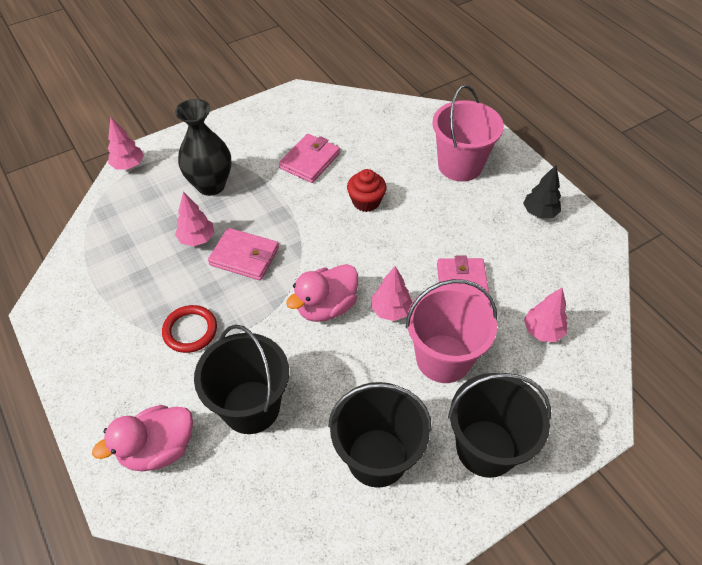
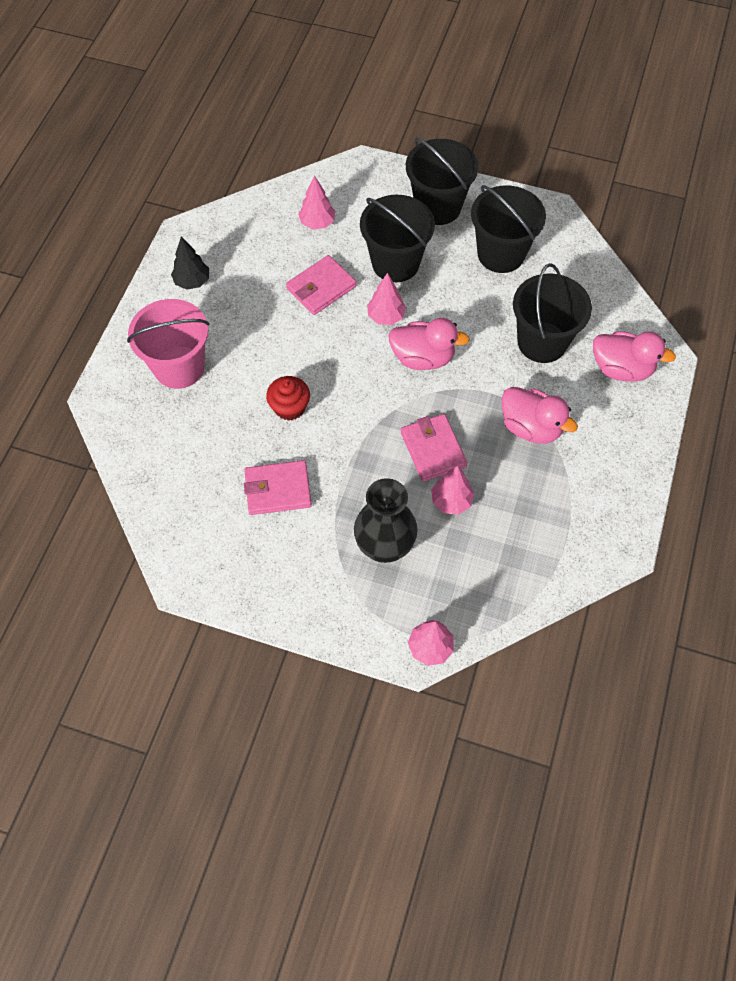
camera: 130 degrees left, 10 degrees up
(190, 330) = (531, 427): red ring -> pink duck
(443, 358) = (395, 263): pink bucket -> black bucket

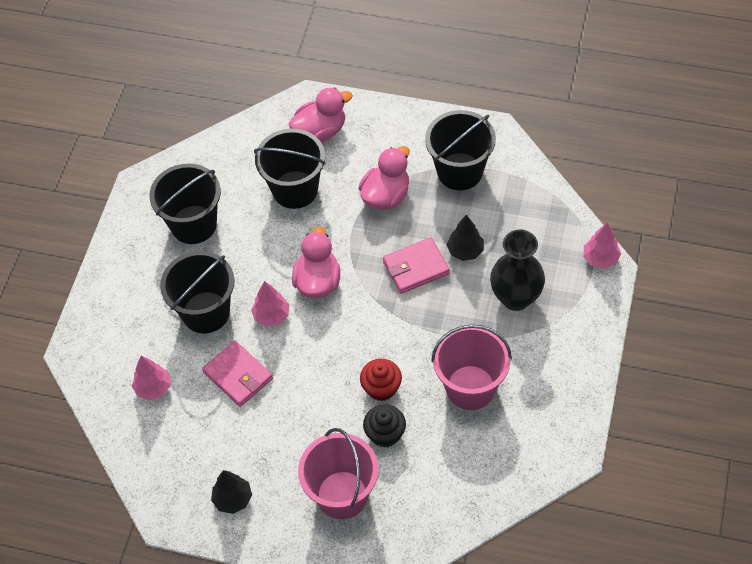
camera: 90 degrees left, 5 degrees down
(237, 407) = (385, 434): none -> black cupcake
(278, 489) = (470, 387): pink wallet -> pink bucket
(438, 207) = (133, 280): black bucket -> black bucket (460, 171)
(451, 501) = (465, 251): pink tree -> black tree
(621, 368) = (320, 131): pink duck -> pink duck turned 45 degrees clockwise

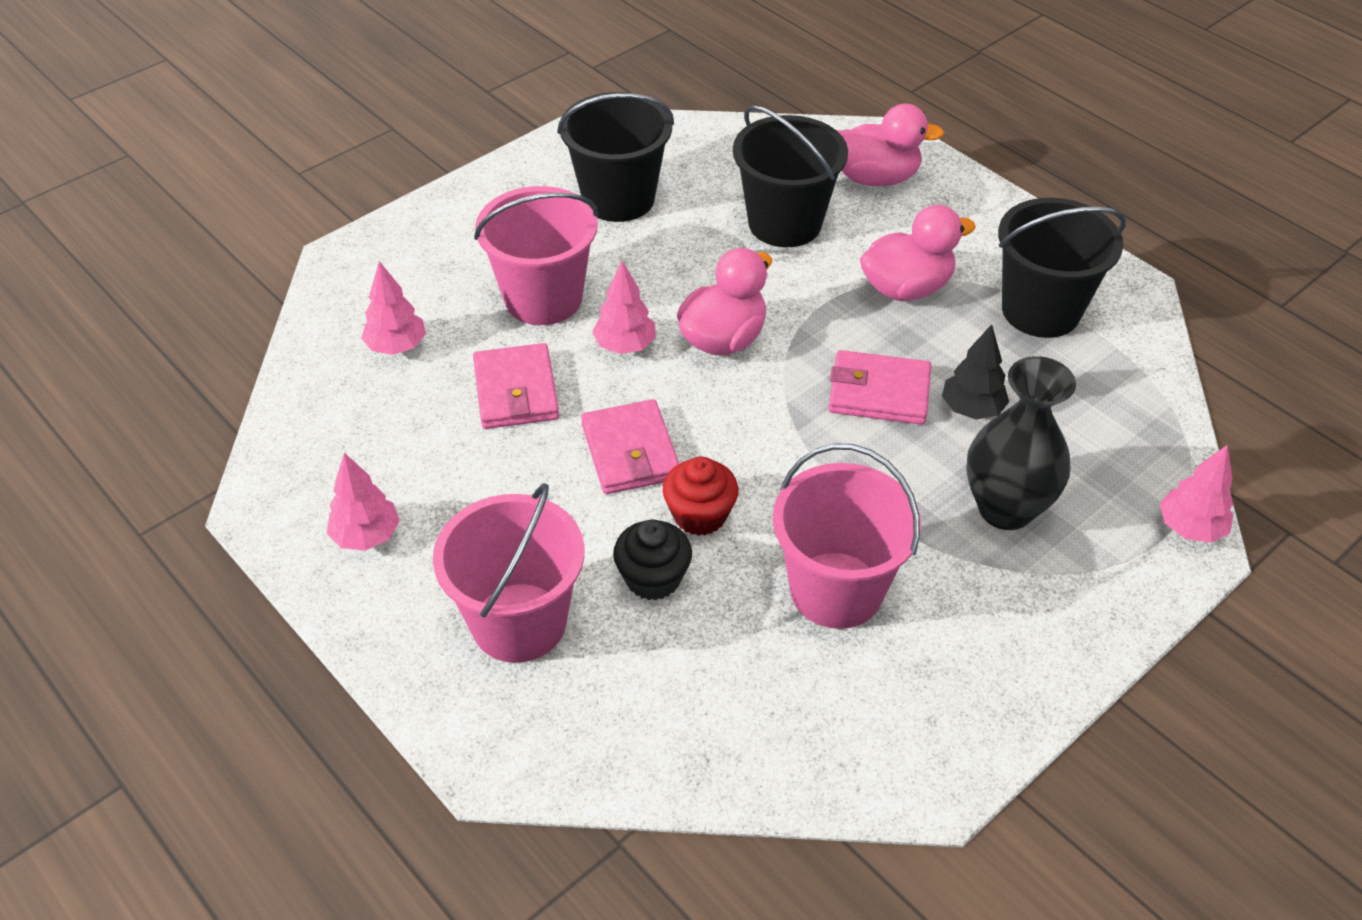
camera: 30 degrees right, 10 degrees down
(206, 312) = (543, 298): black bucket -> pink bucket
(233, 499) = (366, 536): black tree -> pink tree
(322, 374) = (630, 452): none -> pink wallet

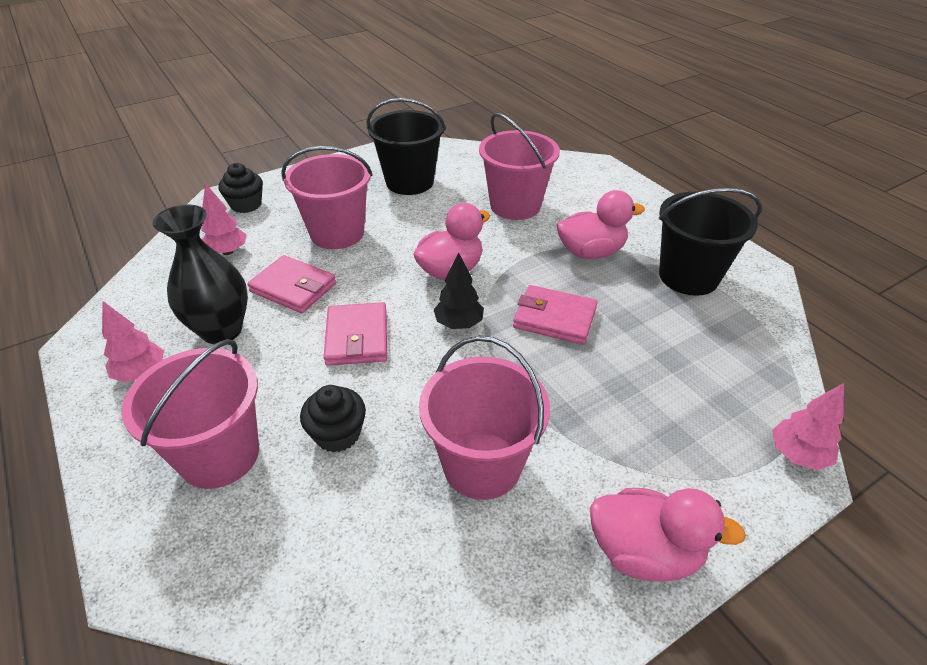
camera: 10 degrees right, 5 degrees down
(387, 265) = (246, 205): none -> black cupcake
(516, 391) = (293, 288): pink wallet -> pink wallet turned 60 degrees counterclockwise
(625, 346) = (380, 267): pink tree -> none
(700, 515) = (391, 390): red cupcake -> none
(784, 223) = (515, 205): black bucket -> pink bucket
(875, 178) = (583, 186): pink duck -> pink duck (644, 552)
(972, 409) = (624, 338): black tree -> black tree (459, 324)
(1005, 509) = (638, 417): black vase -> black vase (221, 330)

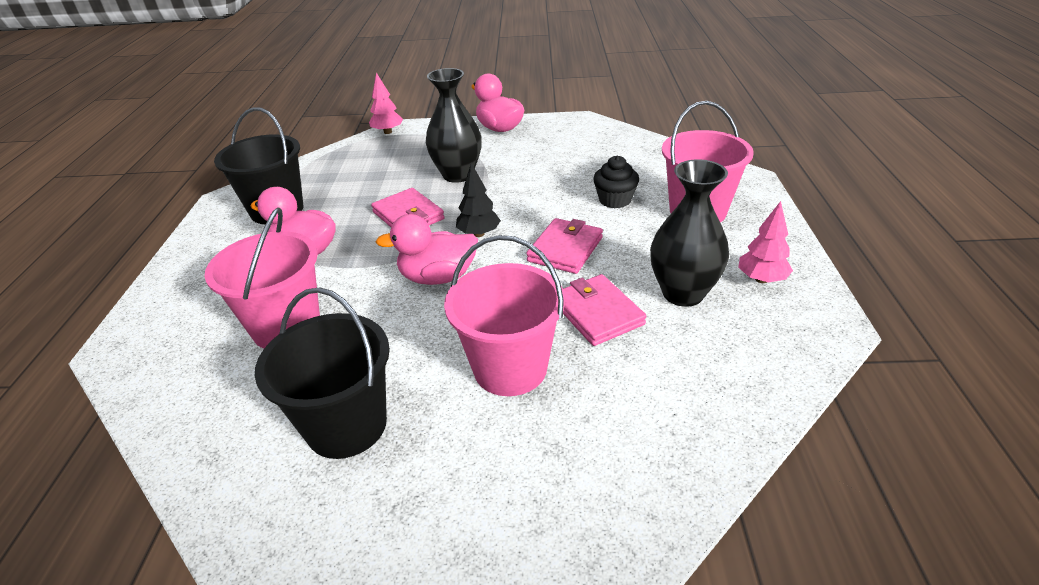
camera: 145 degrees left, 5 degrees down
(228, 252) = (658, 393): pink tree -> none
(246, 205) = (608, 486): black cupcake -> none
(482, 465) = (541, 167): pink bucket -> none
(576, 400) = (458, 175): none -> black vase

